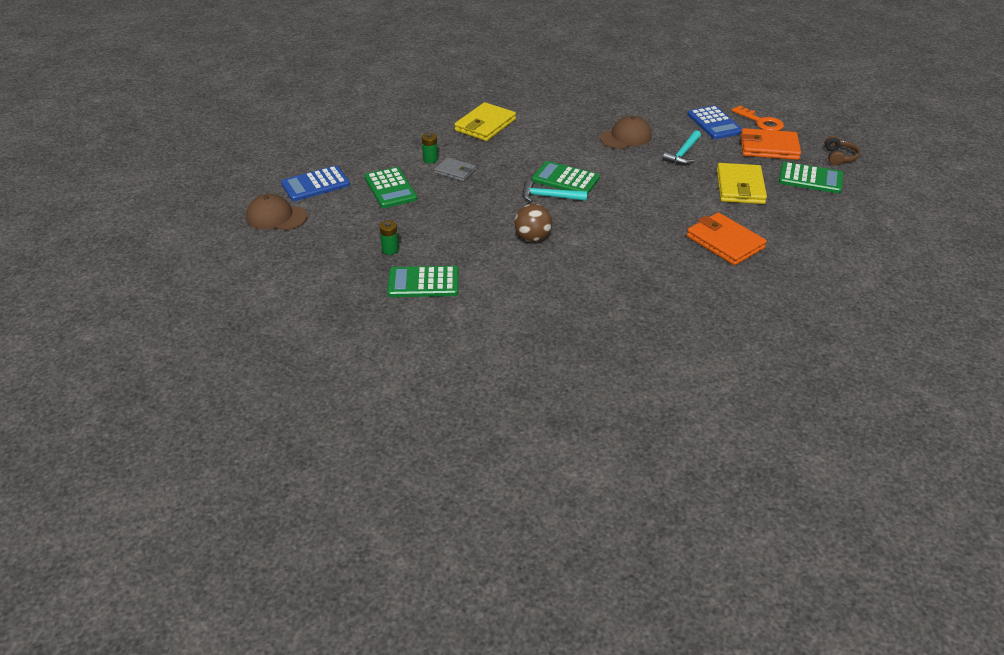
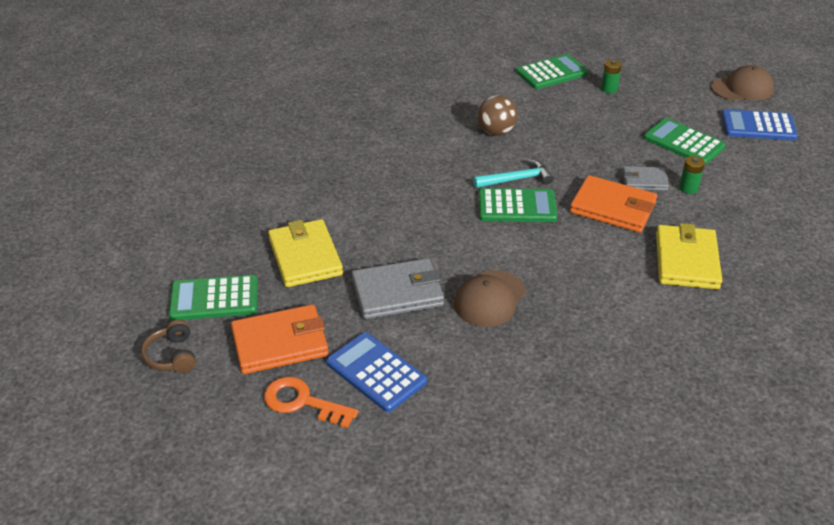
camera: 155 degrees right, 0 degrees up
(315, 184) = (758, 126): blue calculator -> blue calculator turned 120 degrees counterclockwise
(683, 153) = (397, 293): turquoise hammer -> grey wallet
(725, 242) = (304, 179): orange wallet -> orange wallet (612, 208)

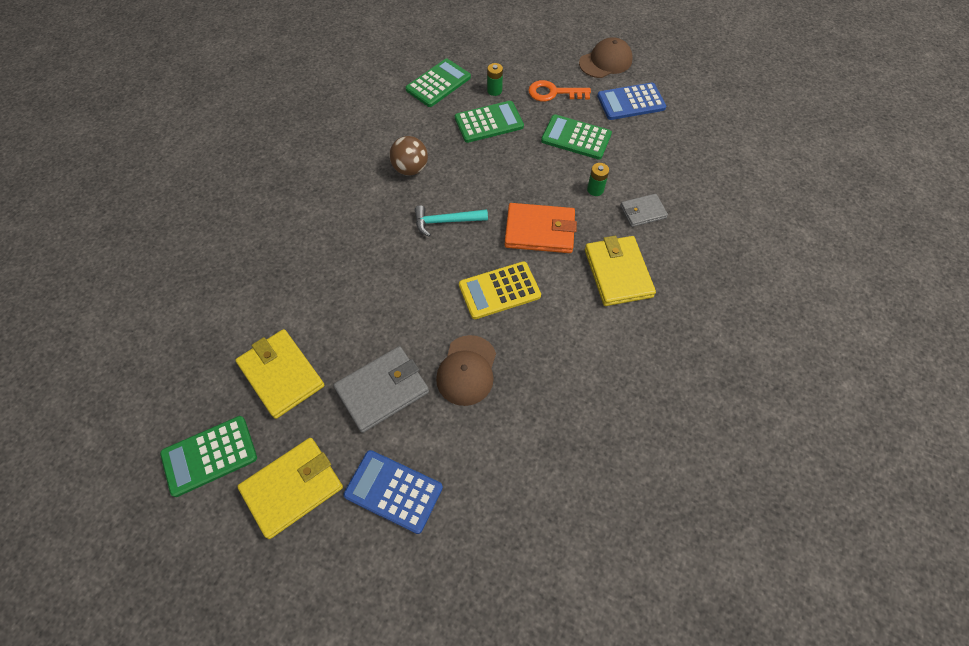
camera: 20 degrees left, 20 degrees up
(172, 356) = (192, 541): brown headphones -> none
(280, 343) = (292, 488): orange wallet -> yellow wallet
(302, 402) = (337, 551): orange key -> orange key (553, 93)
(516, 179) = (446, 221): turquoise hammer -> turquoise hammer turned 150 degrees counterclockwise
(517, 206) = (457, 254): green calculator -> green calculator (489, 122)
(550, 245) = (499, 290): none -> yellow calculator
(644, 181) = (556, 192): grey wallet -> grey wallet (643, 212)

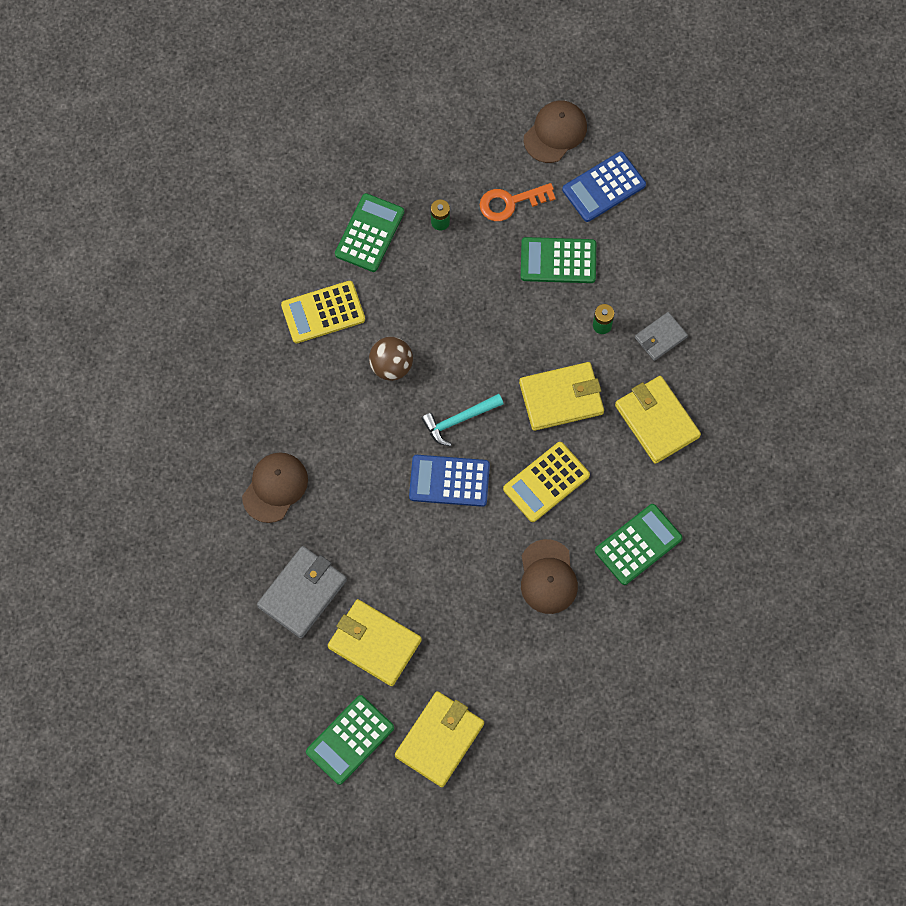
camera: 20 degrees left, 10 degrees up
(271, 224) = (275, 487): none -> brown cap
(377, 121) = (323, 312): none -> yellow calculator
(382, 390) = (477, 624): grey wallet -> grey wallet (302, 593)
(393, 491) = (529, 710): blue calculator -> blue calculator (449, 481)
(489, 122) = (452, 272): green calculator -> green calculator (638, 544)
(539, 231) = (561, 398): orange wallet -> yellow wallet

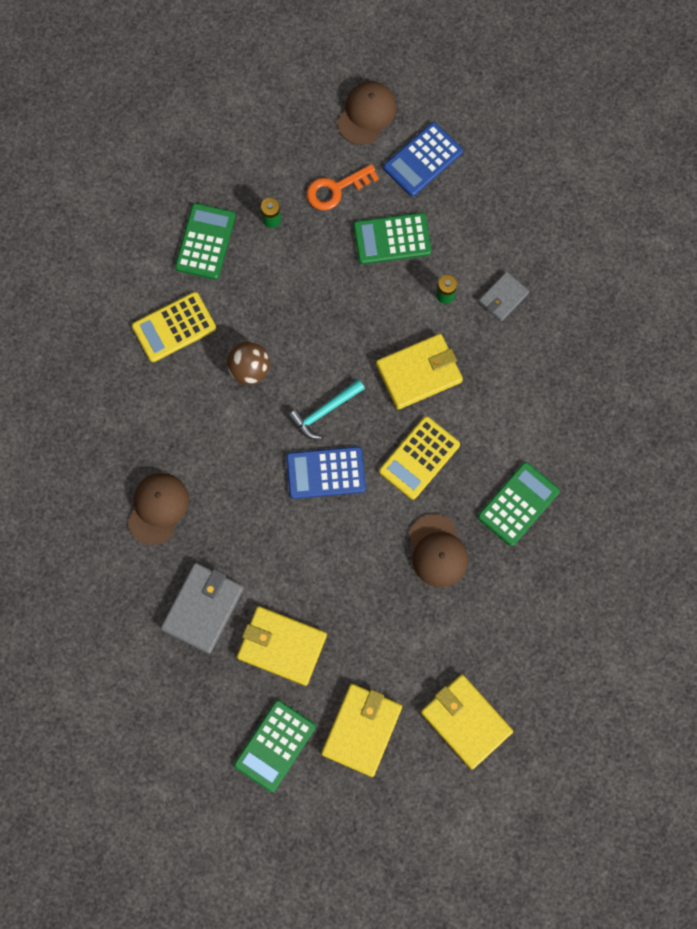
camera: 10 degrees left, 5 degrees up
(657, 421) = (514, 380): yellow wallet -> yellow wallet (466, 721)

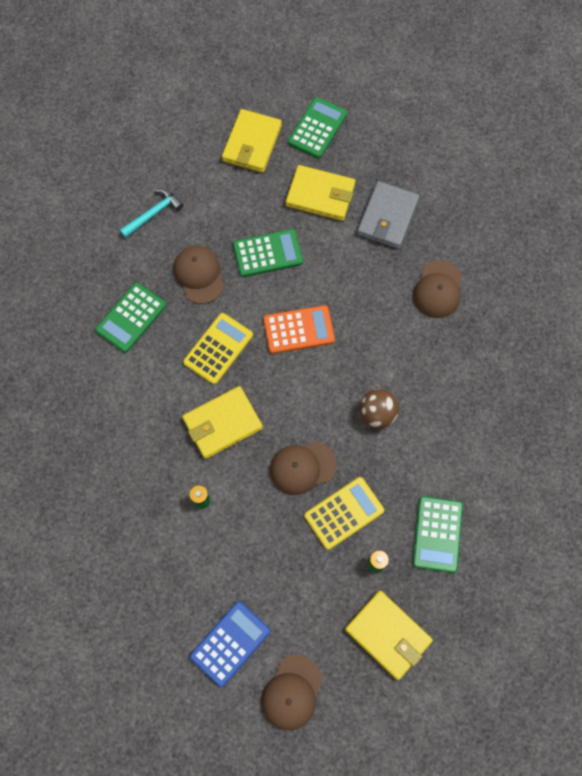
camera: 175 degrees right, 5 degrees down
(174, 327) = (452, 447): yellow calculator -> yellow calculator (344, 513)
(325, 411) = (305, 382): turquoise hammer -> turquoise hammer (153, 214)
(326, 473) = (299, 330): blue calculator -> orange calculator
(336, 189) = (316, 602): orange key -> none
(336, 319) = (302, 467): none -> brown cap
(392, 239) = (256, 553): green calculator -> green calculator (268, 253)
(466, 721) = (171, 155): yellow wallet -> yellow wallet (388, 635)
(503, 297) = (146, 502): grey wallet -> none

